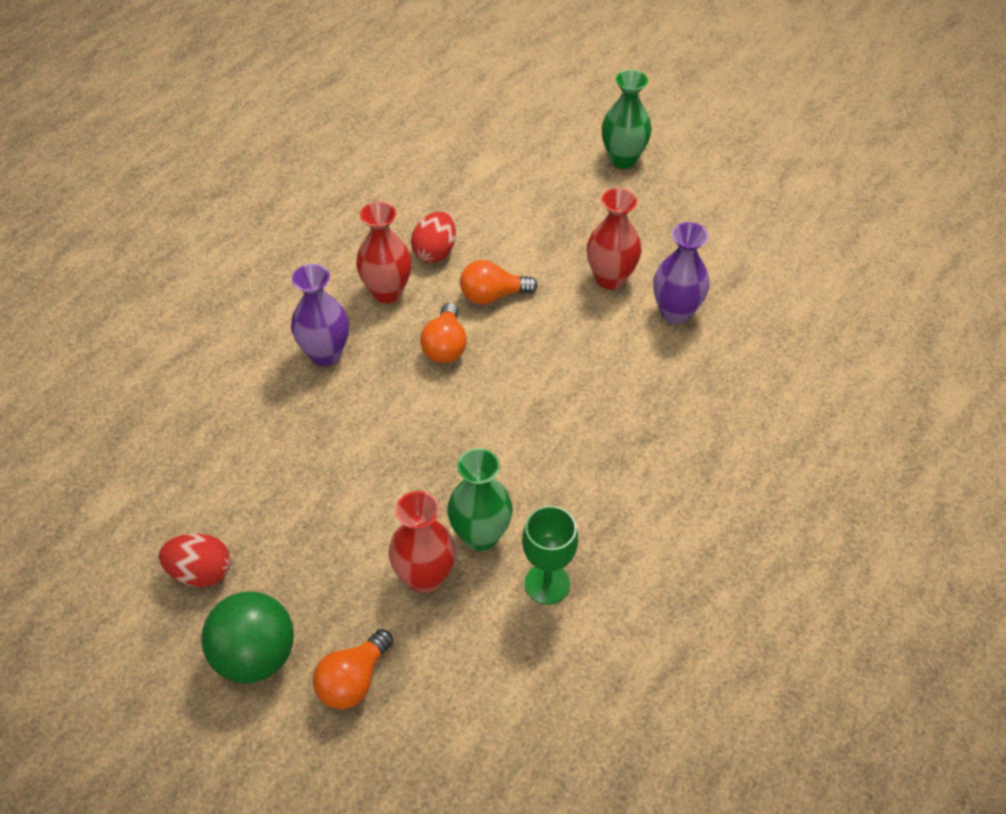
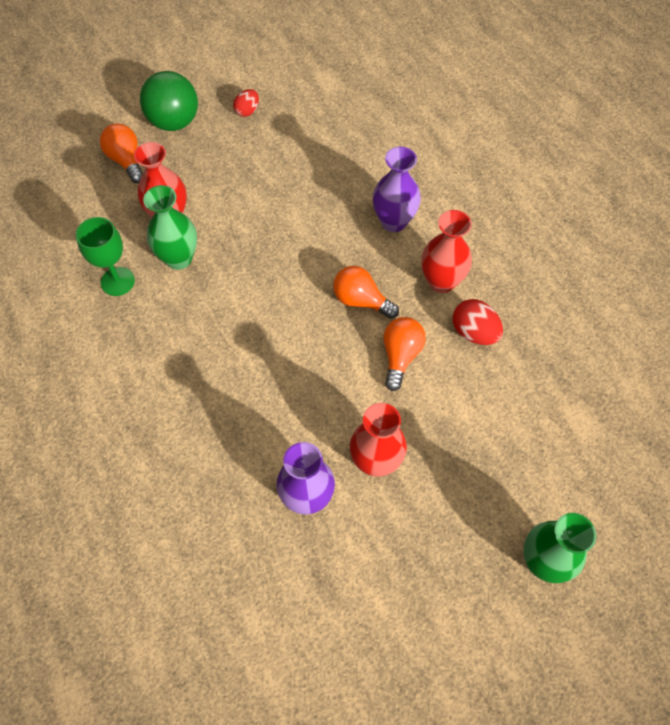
camera: 115 degrees right, 10 degrees up
(201, 572) = (247, 111): red egg -> red egg, size x0.66

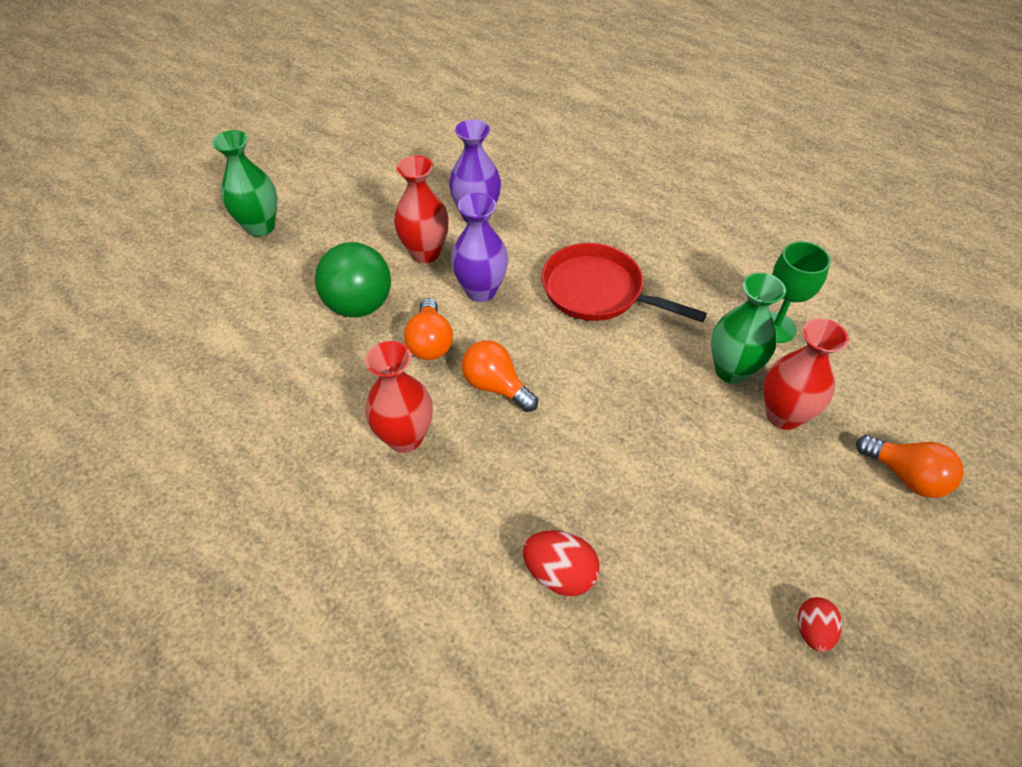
camera: 160 degrees right, 10 degrees down
(174, 122) = (902, 566): green ball -> green ball (359, 305)
(236, 362) = (598, 291): none -> red pan
(361, 300) = (496, 386): orange light bulb -> orange light bulb turned 150 degrees counterclockwise
(394, 221) = (493, 502): purple vase -> purple vase (481, 291)
(474, 332) = (351, 389): red egg -> red egg (559, 573)

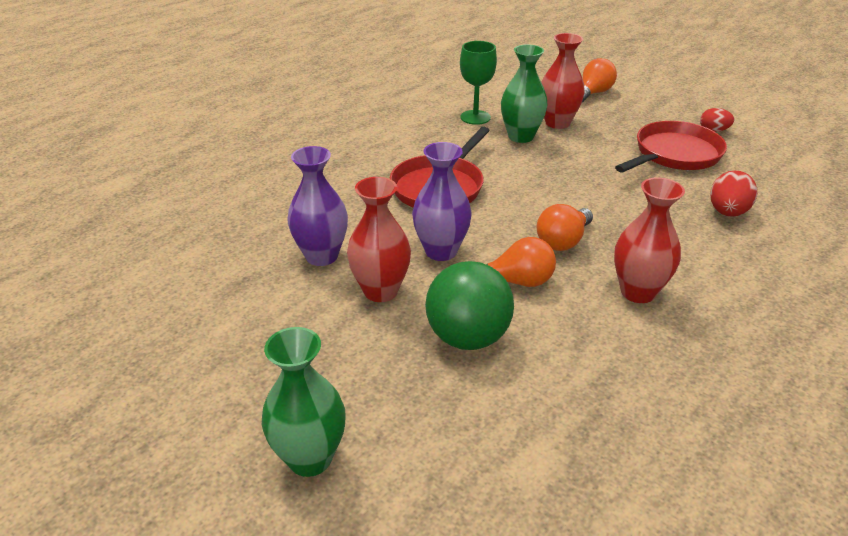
camera: 90 degrees left, 15 degrees down
(715, 547) = (674, 154): none -> red pan

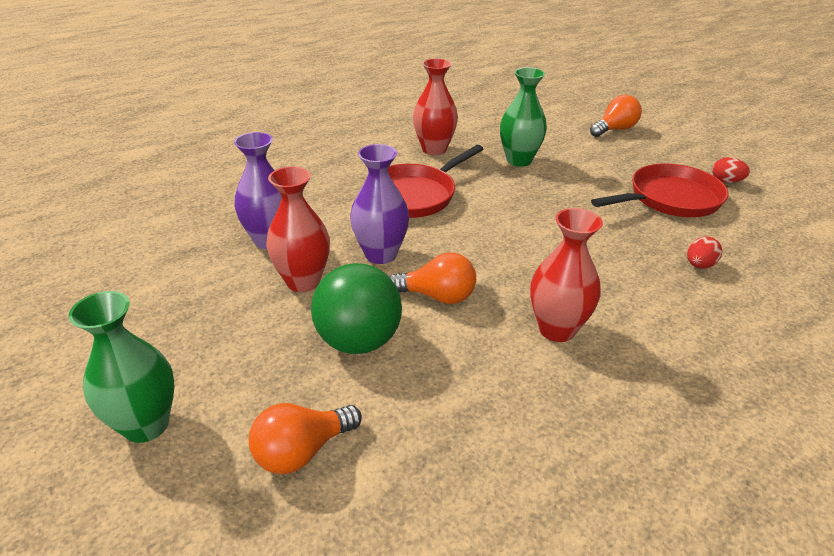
camera: 15 degrees right, 0 degrees up
(475, 117) = (484, 137): green goblet -> none
(557, 123) = (563, 152): red vase -> red vase (434, 149)
(563, 241) = (506, 265): orange light bulb -> orange light bulb (302, 451)
(727, 212) = (699, 265): red egg -> red egg, size x0.66

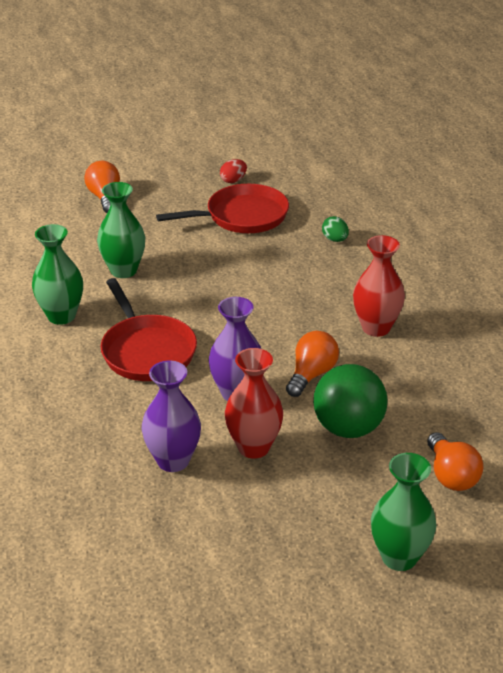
camera: 70 degrees left, 0 degrees up
(434, 149) = (61, 316): red vase -> green vase
(670, 199) = (242, 216): red pan -> red pan turned 75 degrees clockwise
(699, 265) = (335, 239): red egg -> green egg

